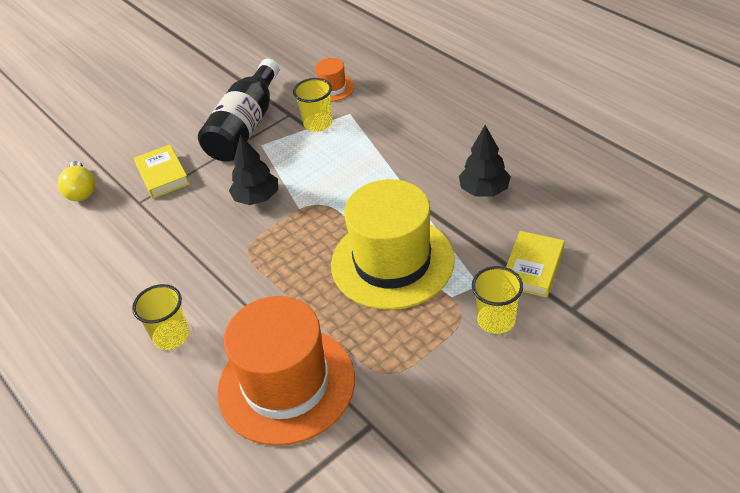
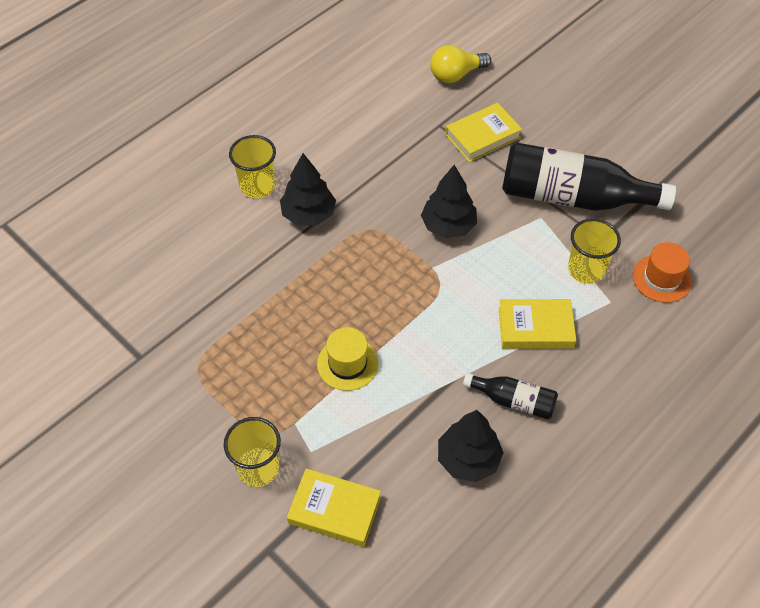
camera: 80 degrees right, 10 degrees up
(219, 293) = (308, 214): none -> black tree
(286, 384) = (193, 284): orange hat -> none
(368, 151) = (535, 327): none -> yellow book
(392, 262) = (347, 364): yellow hat -> yellow hat, size x0.44
(433, 165) = (513, 401): none -> black bottle

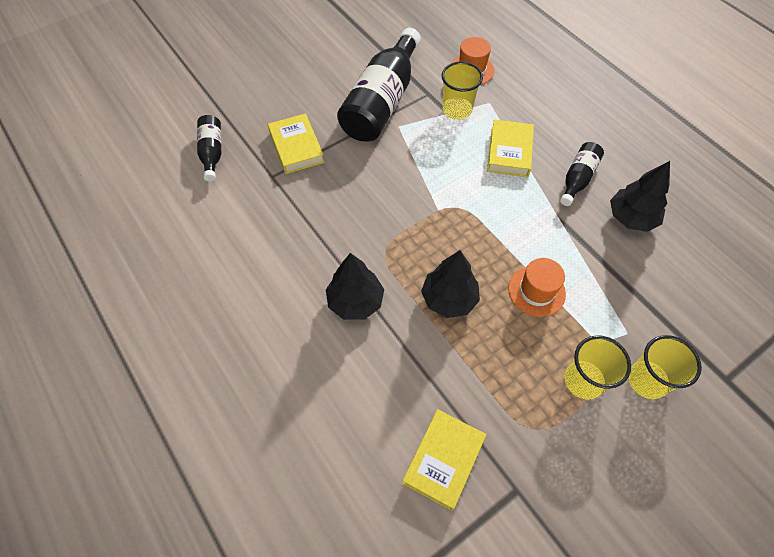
camera: 80 degrees left, 5 degrees up
(257, 186) = (305, 346): yellow cup -> yellow cup (583, 380)
(334, 510) = (684, 321): yellow book -> yellow book (443, 460)
(347, 364) = (536, 291): yellow hat -> orange hat
(448, 226) = (394, 190): black tree -> black tree (449, 299)
(456, 75) = (212, 153): yellow light bulb -> black bottle

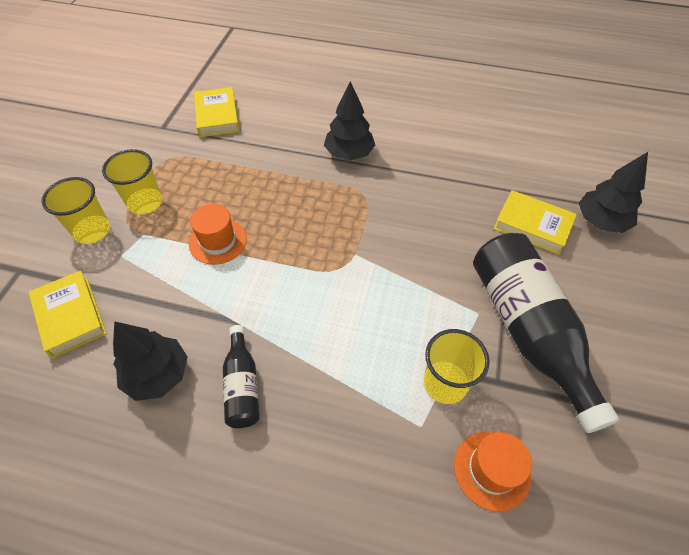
camera: 140 degrees right, 5 degrees down
(212, 153) = (582, 177): black bottle -> none
(449, 299) = (284, 194): black tree -> black tree (601, 221)
(509, 152) = (341, 367): yellow book -> yellow book (70, 316)

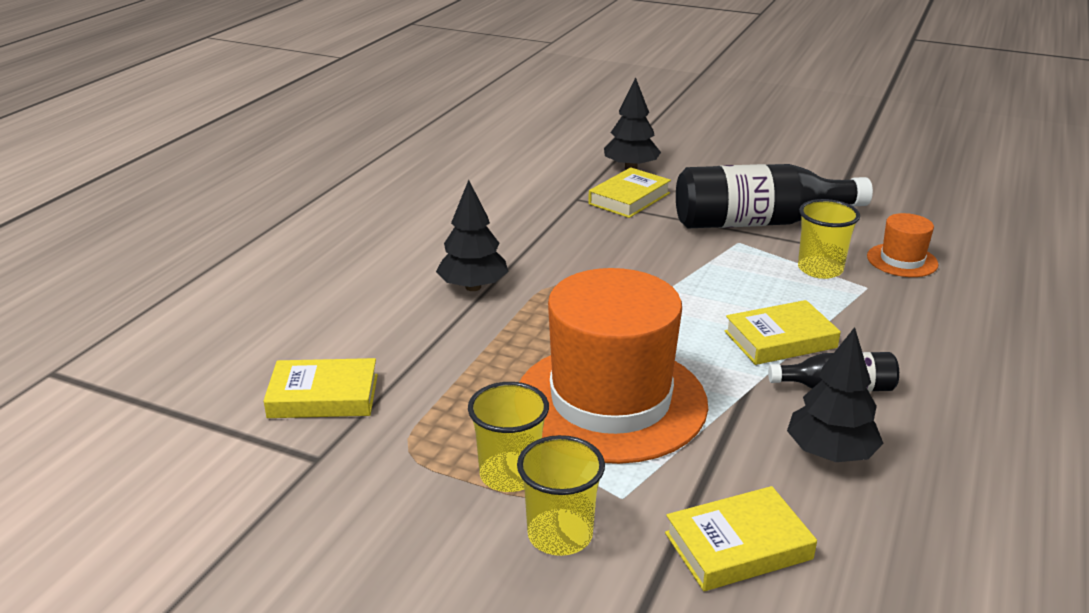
camera: 80 degrees left, 25 degrees down
(218, 241) = (610, 401): orange hat -> orange hat, size x2.26
(310, 345) = (780, 339): none -> yellow book

